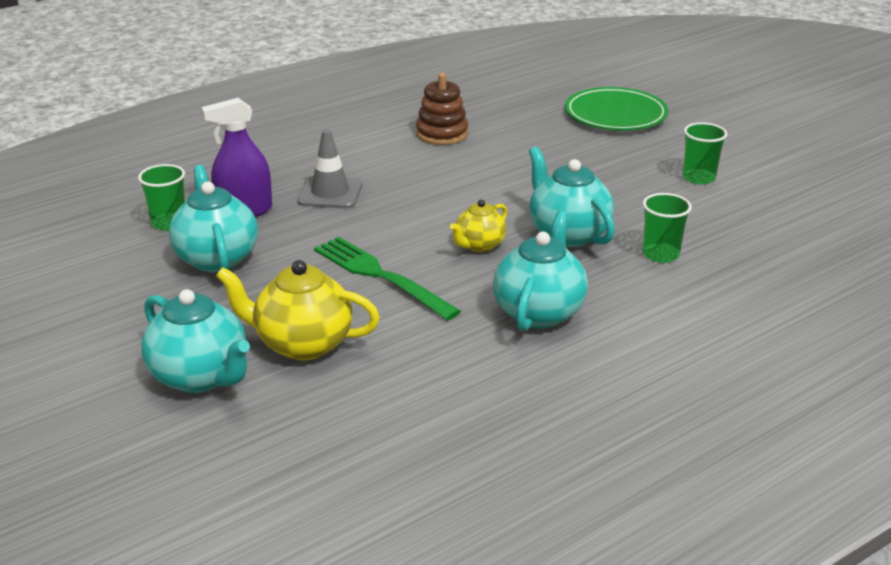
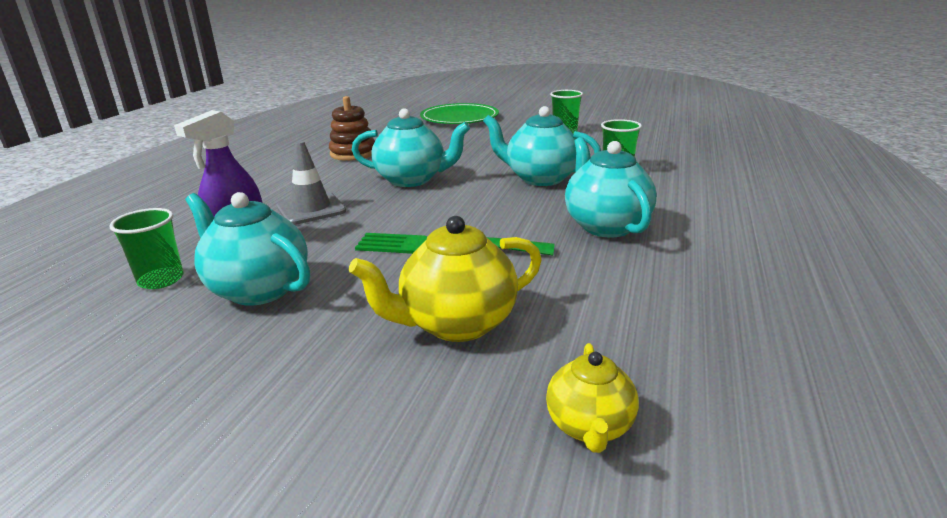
camera: 35 degrees left, 5 degrees down
(201, 377) = (391, 405): turquoise teapot -> turquoise teapot (412, 180)
(479, 245) = (490, 203): yellow teapot -> yellow teapot (590, 427)

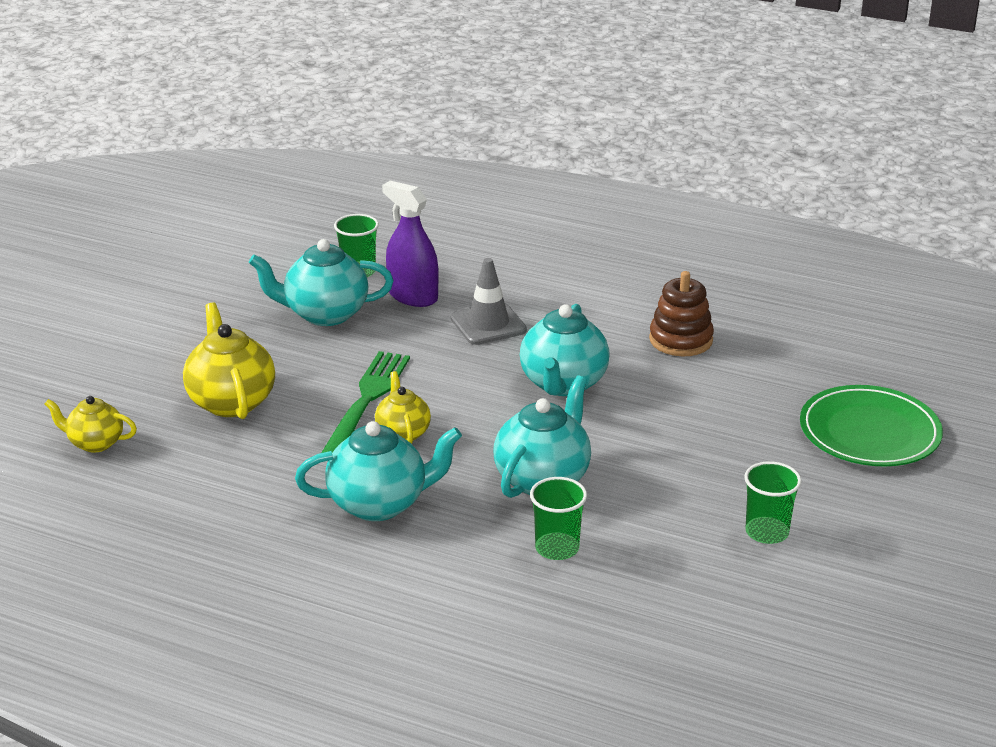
camera: 95 degrees right, 5 degrees up
(258, 289) = (324, 314): turquoise teapot -> turquoise teapot turned 135 degrees counterclockwise
(495, 227) = (402, 433): none -> yellow teapot

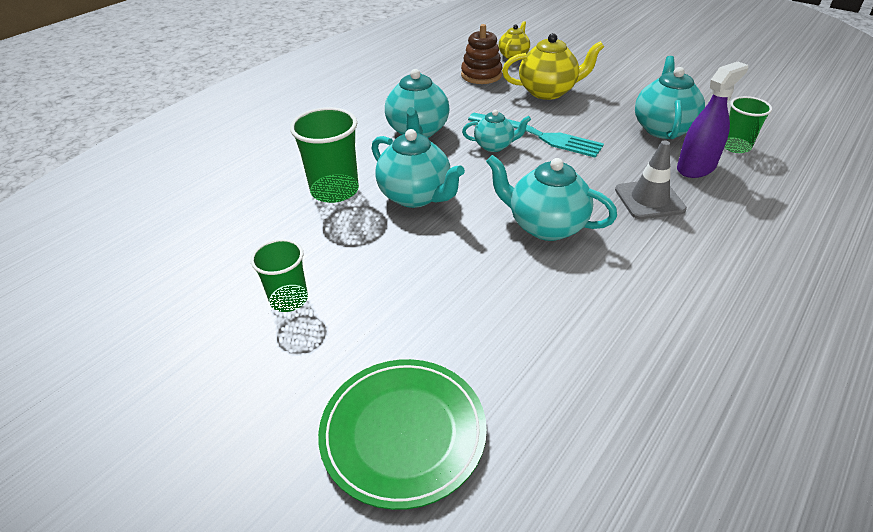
camera: 105 degrees right, 10 degrees up
(366, 400) = (539, 136): green fork -> turquoise fork
(402, 433) = (494, 146): yellow teapot -> turquoise teapot
(557, 548) = (335, 190): green cup -> green cup, size x1.55
(681, 340) = (619, 318): brown stacking toy -> brown stacking toy (481, 75)

